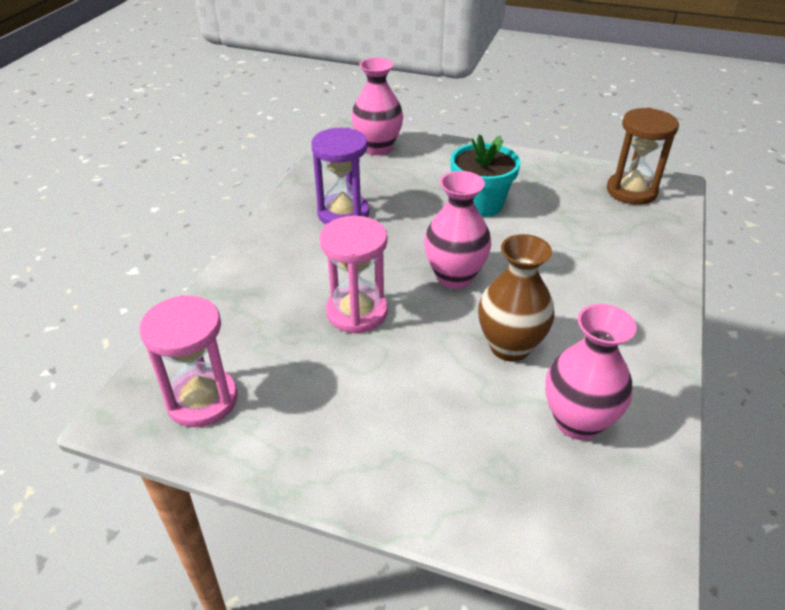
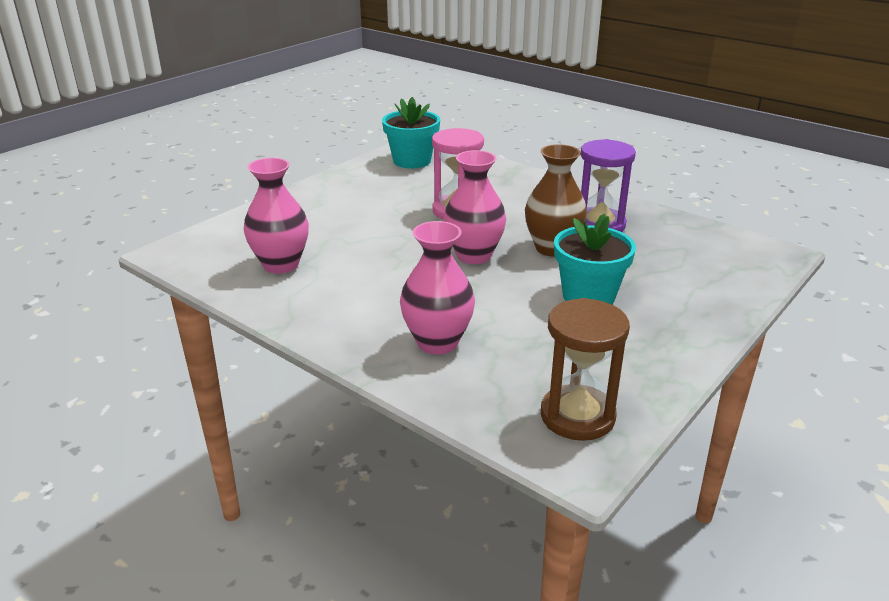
camera: 110 degrees right, 10 degrees down
(202, 400) = (412, 161): pink hourglass -> turquoise flower pot
(377, 148) = (733, 261): pink vase -> pink vase (437, 342)
(510, 347) = (372, 259): brown vase -> brown vase (552, 248)

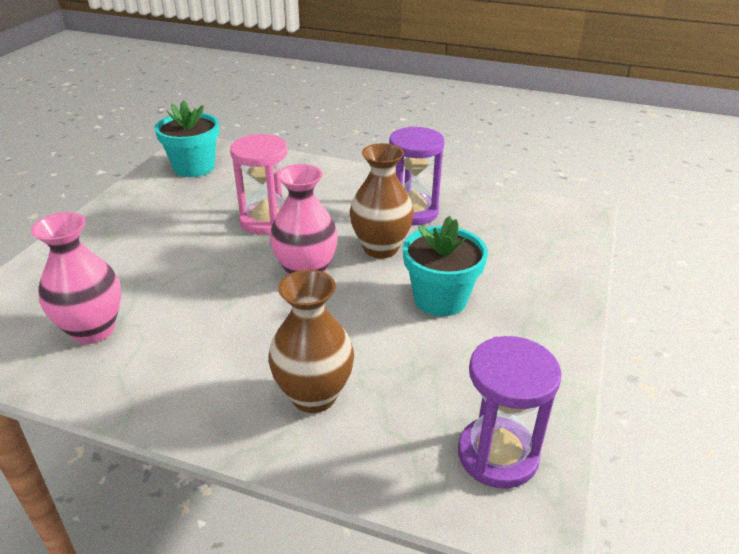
camera: 20 degrees left, 5 degrees up
(437, 342) = (314, 395): pink vase -> brown vase
(577, 416) = (497, 455): brown hourglass -> purple hourglass

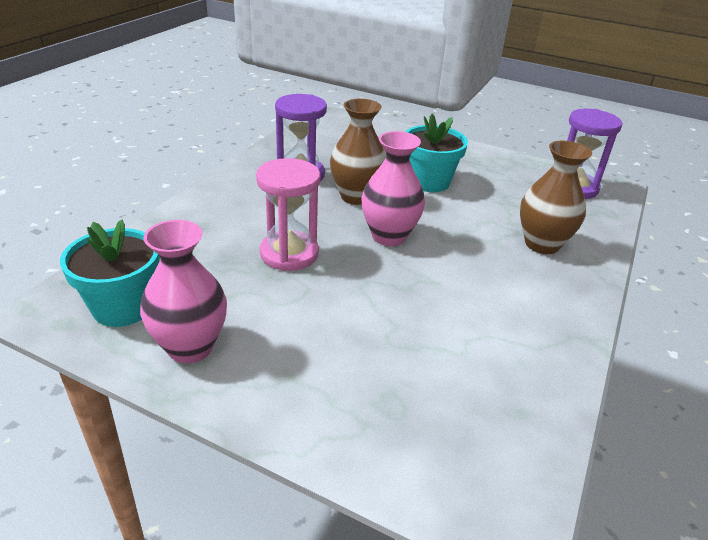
camera: 85 degrees left, 0 degrees up
(93, 330) = (477, 373): pink vase -> pink vase (190, 347)

